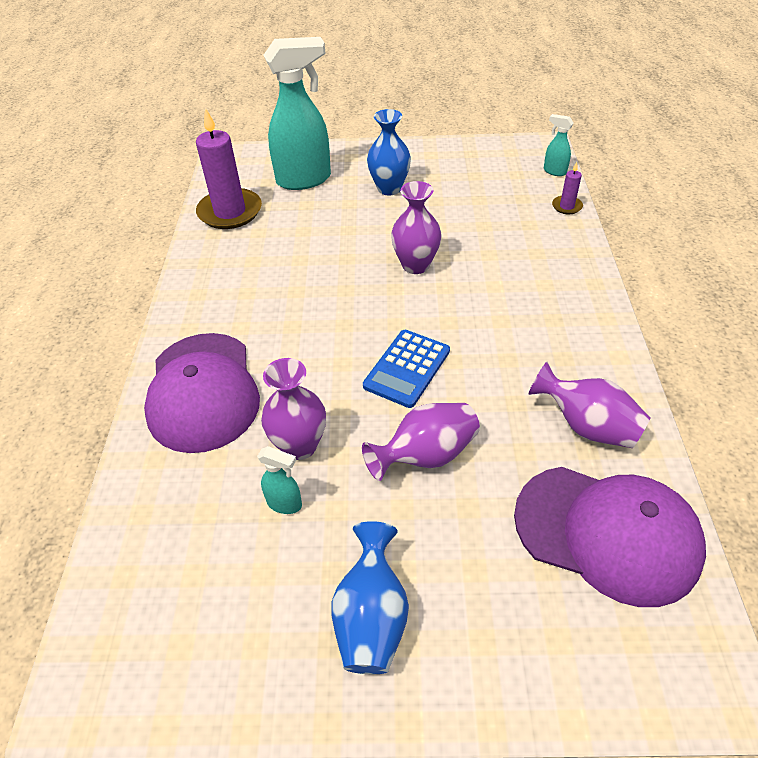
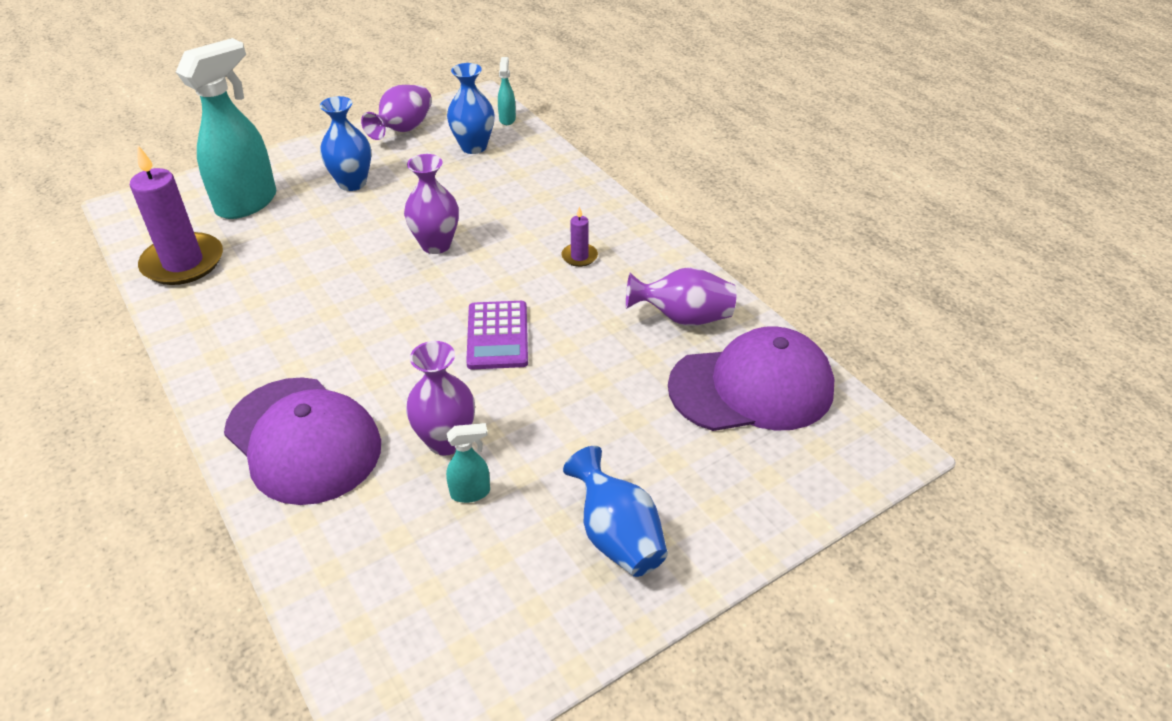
camera: 35 degrees left, 5 degrees down
(407, 368) = (497, 336): blue calculator -> purple calculator
(426, 455) = (569, 397): purple vase -> purple vase (403, 130)
(507, 188) = (473, 147): none -> blue vase
(554, 171) = (507, 119): turquoise spray bottle -> turquoise spray bottle turned 90 degrees clockwise
(566, 206) = (541, 147): purple candle -> purple candle (579, 256)

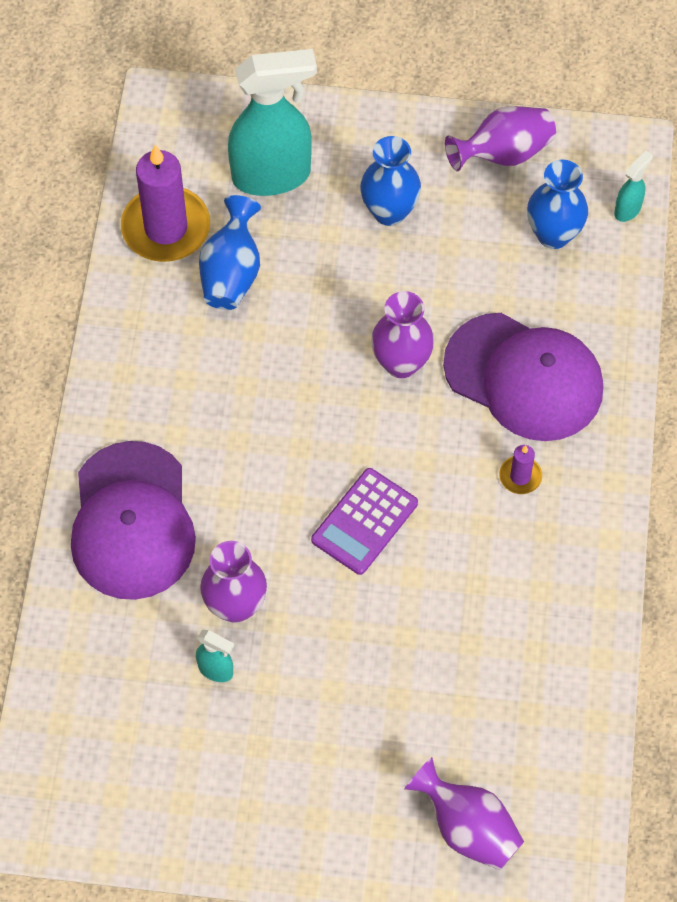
camera: 40 degrees right, 20 degrees up
(617, 536) = (288, 792): blue vase -> blue vase (231, 273)
(683, 318) = (544, 623): purple vase -> purple vase (467, 828)
(752, 387) = (526, 743): purple cap -> purple cap (524, 377)

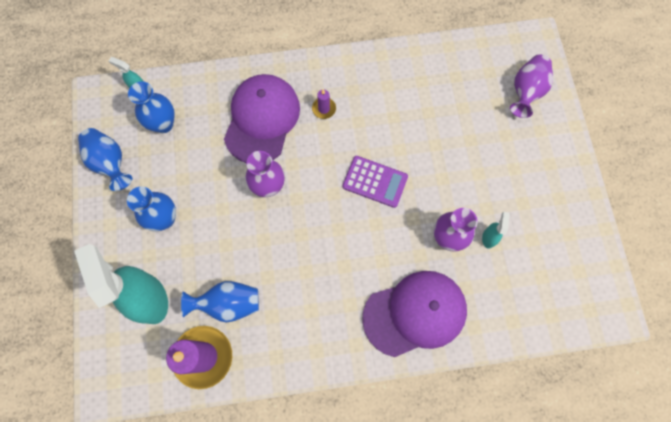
camera: 105 degrees left, 10 degrees up
(503, 153) = (110, 163): purple vase -> blue vase

